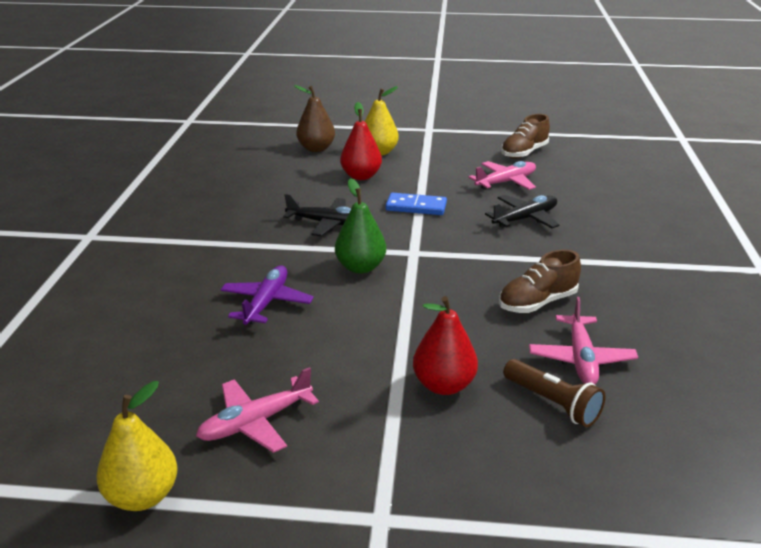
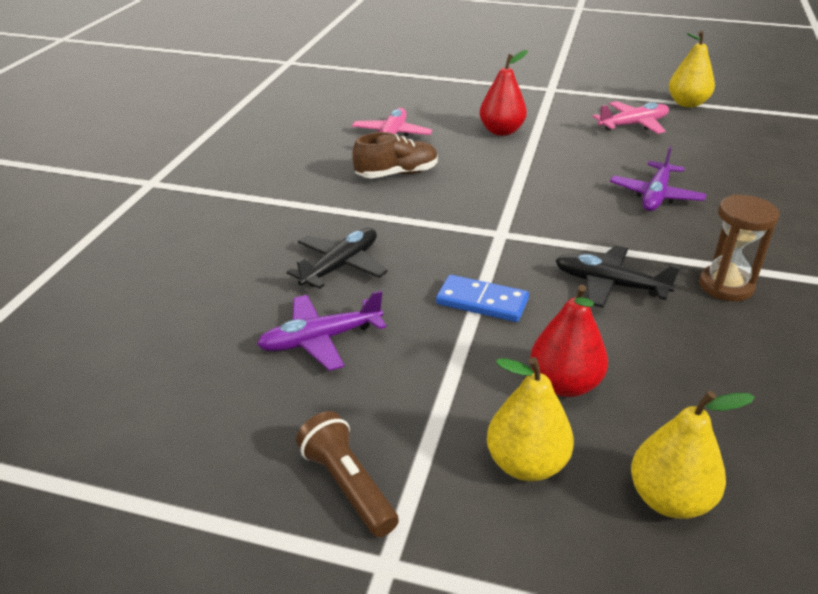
camera: 170 degrees left, 5 degrees up
(242, 230) = (726, 286): none -> brown hourglass
(316, 149) = (669, 499): brown pear -> yellow pear
(360, 267) = (563, 221): green pear -> none
(506, 182) = (320, 340): pink plane -> purple plane
(524, 153) = (228, 423): brown shoe -> none
(525, 219) = (341, 266): black plane -> black plane turned 150 degrees clockwise
(552, 403) = (430, 118): brown flashlight -> brown flashlight (348, 486)

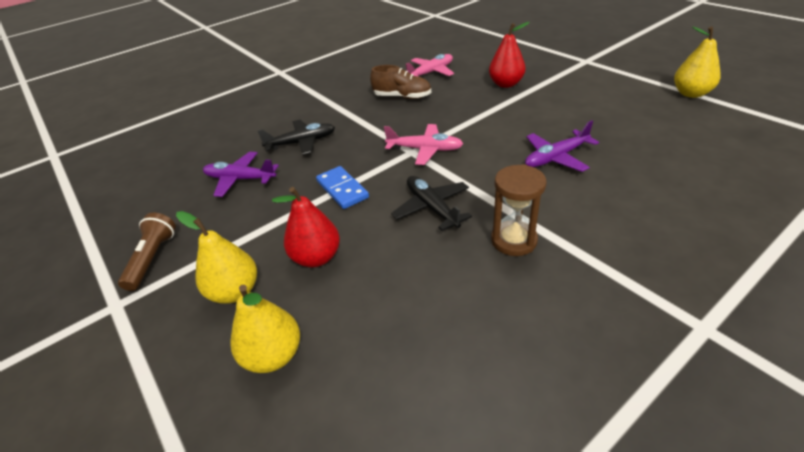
camera: 40 degrees right, 5 degrees up
(633, 125) = (616, 100): pink plane -> pink plane (425, 150)

